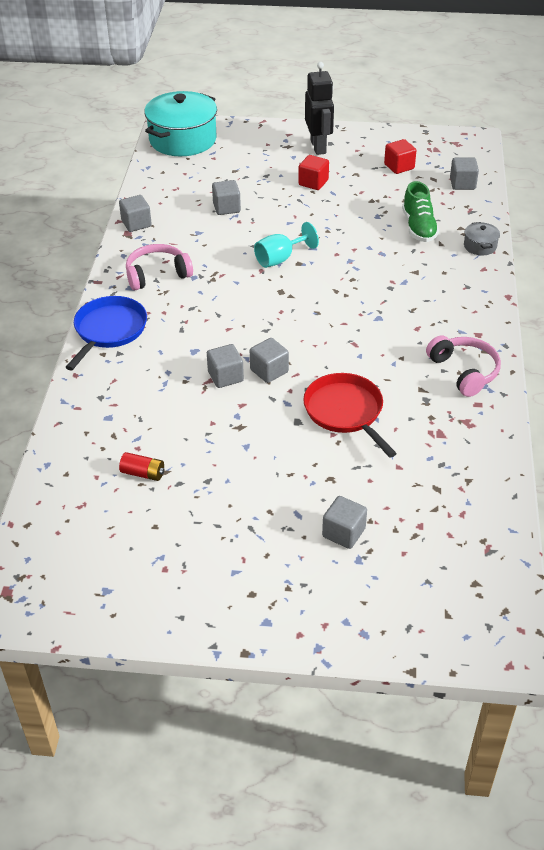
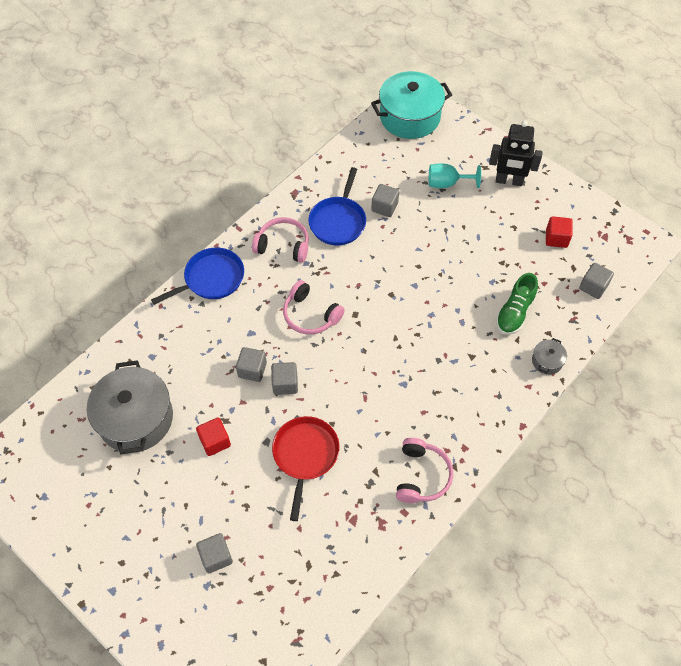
camera: 35 degrees right, 15 degrees up
(136, 223) = (308, 186): grey cube -> none
(143, 473) = (135, 418): red battery -> grey pot
(193, 235) = (338, 221): none -> blue pan
(239, 311) = (310, 315): none -> pink headphones
(280, 259) = (381, 282): turquoise goblet -> turquoise goblet (447, 183)
(313, 182) = (472, 217): red cube -> red cube (215, 441)
(318, 147) = (509, 181): black robot -> black robot turned 75 degrees clockwise

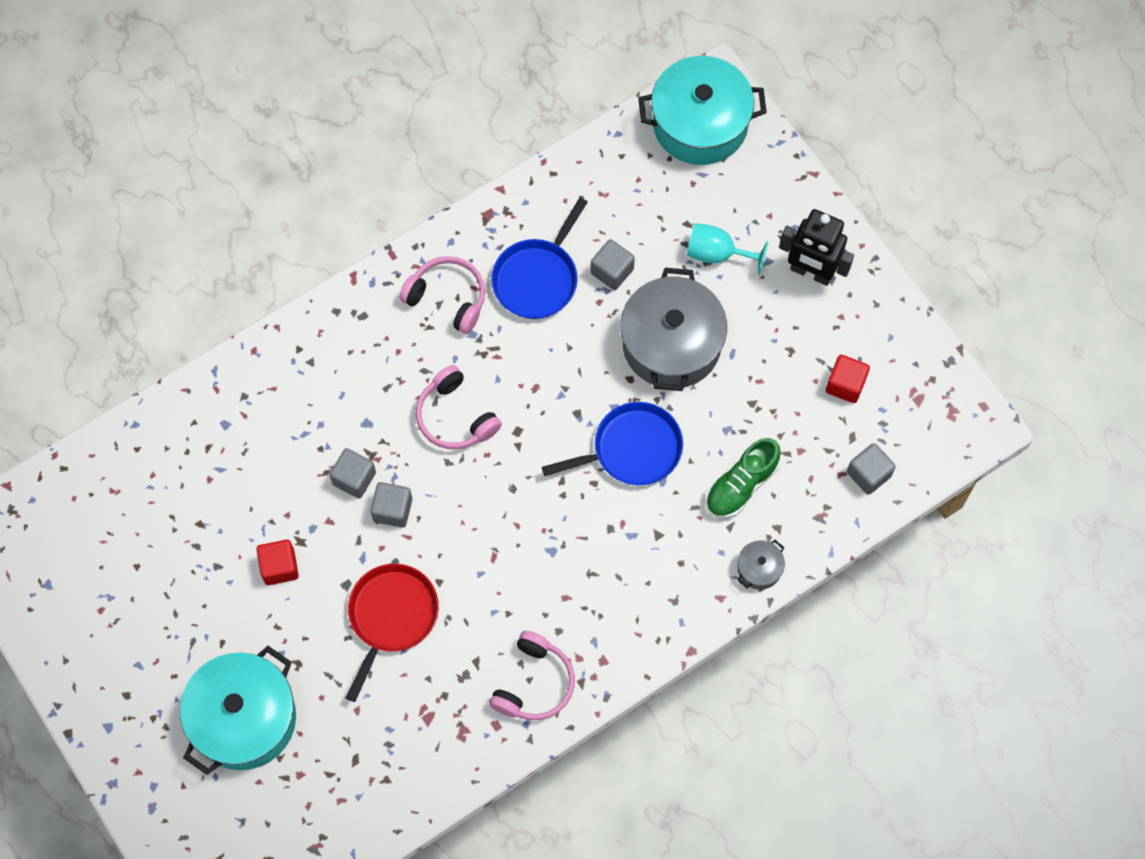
camera: 15 degrees right, 10 degrees up
(135, 418) = (184, 508): grey pot -> grey pot (671, 344)
(211, 279) = (333, 326): blue pan -> blue pan (632, 449)
(216, 557) = (244, 719): grey cube -> turquoise pot

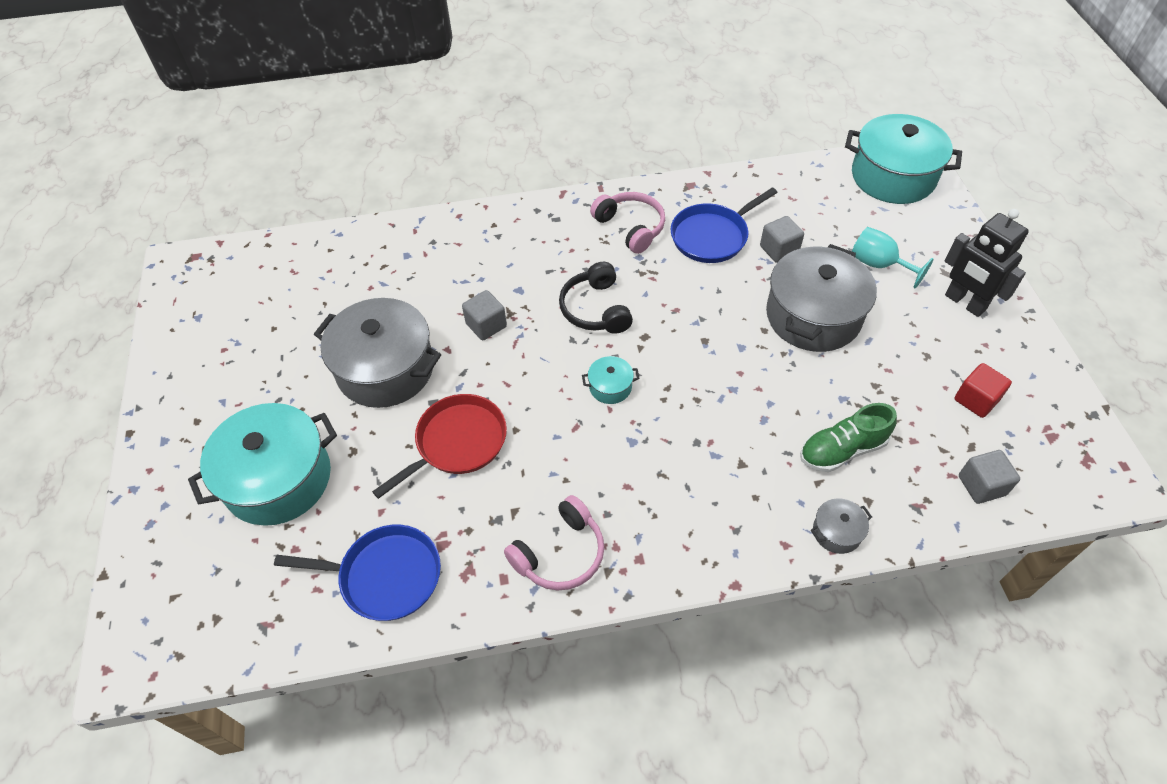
camera: 25 degrees right, 15 degrees down
(279, 567) = (385, 369): red cube -> grey pot
(392, 510) = (505, 359): grey cube -> none
(455, 417) = (595, 309): pink headphones -> black headphones
(507, 501) = (610, 387): none -> turquoise pot
(632, 449) = (745, 384): blue pan -> blue pan (385, 576)

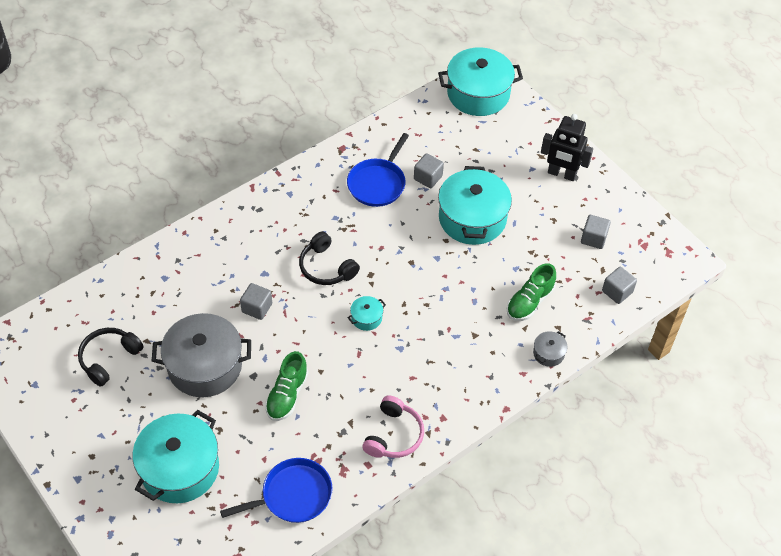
camera: 30 degrees left, 0 degrees up
(290, 319) = (109, 358): none -> black headphones
(457, 442) = (287, 395): red pan -> green shoe
(630, 227) = (317, 197): pink headphones -> none
(813, 316) = (472, 218): grey pot -> turquoise pot
(878, 264) = (497, 165): turquoise goblet -> none
(976, 400) = (593, 238): red cube -> grey cube

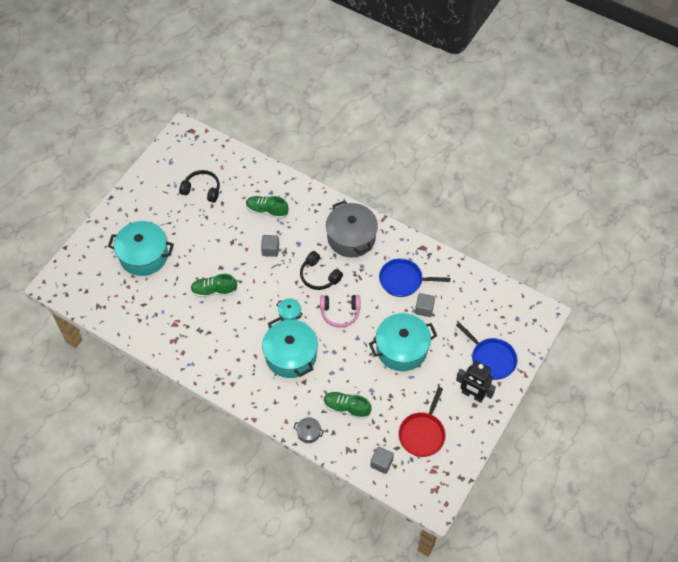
camera: 70 degrees right, 5 degrees up
(192, 292) = (267, 211): none -> green shoe
(205, 366) = (217, 239): grey pot -> grey pot (351, 237)
(293, 495) = (147, 320): blue pan -> blue pan (491, 359)
(326, 267) = (319, 276): black headphones -> black headphones turned 75 degrees counterclockwise
(394, 435) = (209, 360): pink headphones -> pink headphones (340, 313)
(478, 94) = (521, 315): turquoise pot -> turquoise pot (291, 355)
(561, 174) = (472, 395): black robot -> black robot turned 60 degrees counterclockwise
(593, 238) = (422, 434): grey cube -> red pan

